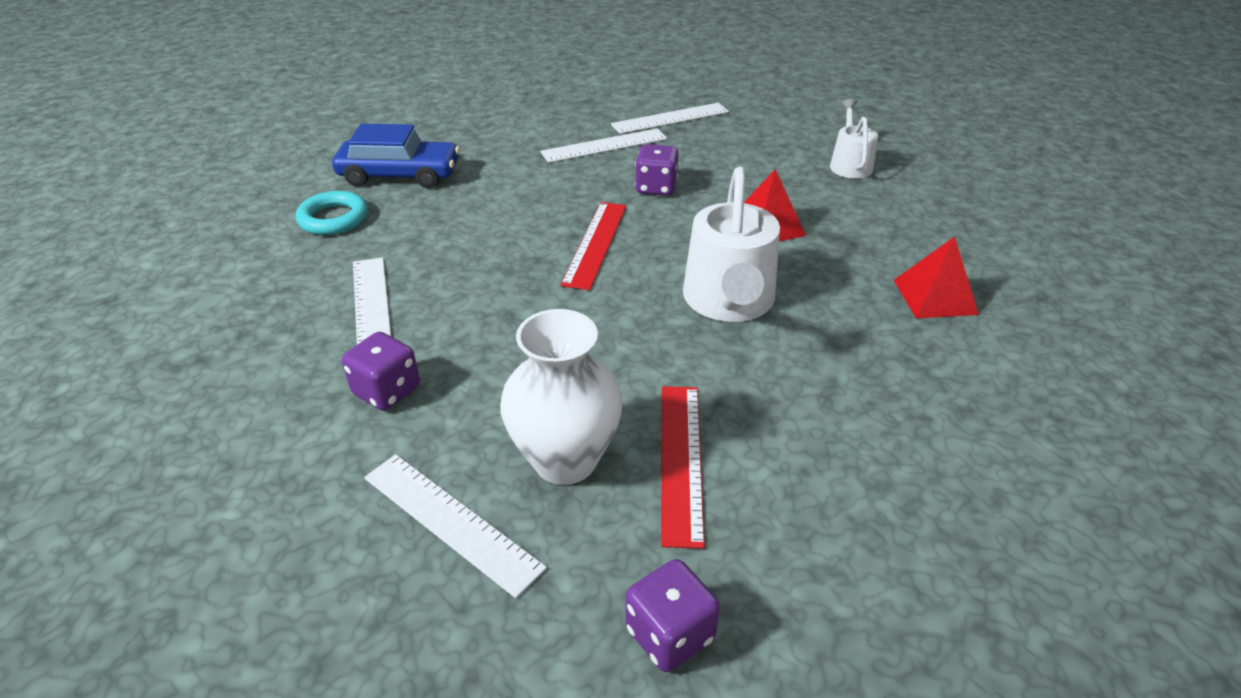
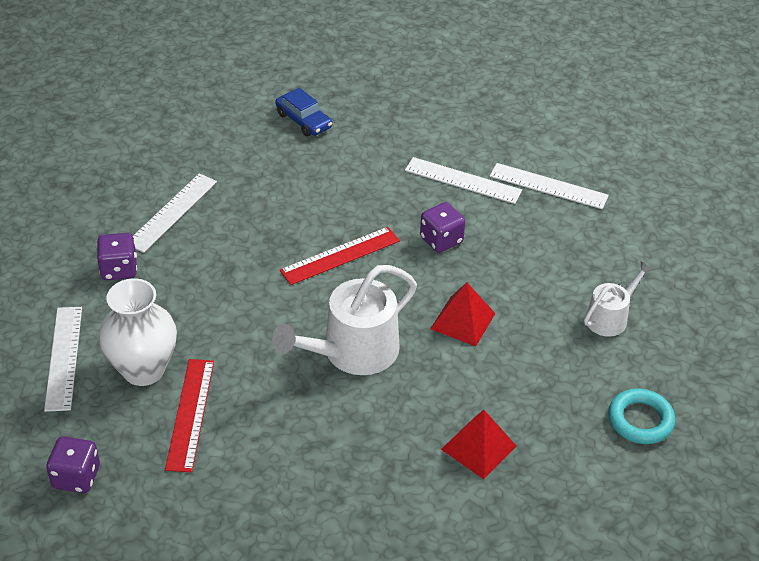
camera: 45 degrees right, 5 degrees up
(333, 219) = (227, 132): turquoise ring -> turquoise ring (640, 420)
(399, 175) = (303, 120): blue car -> blue car, size x0.66
(681, 460) = (190, 414): red ruler -> red ruler turned 45 degrees counterclockwise

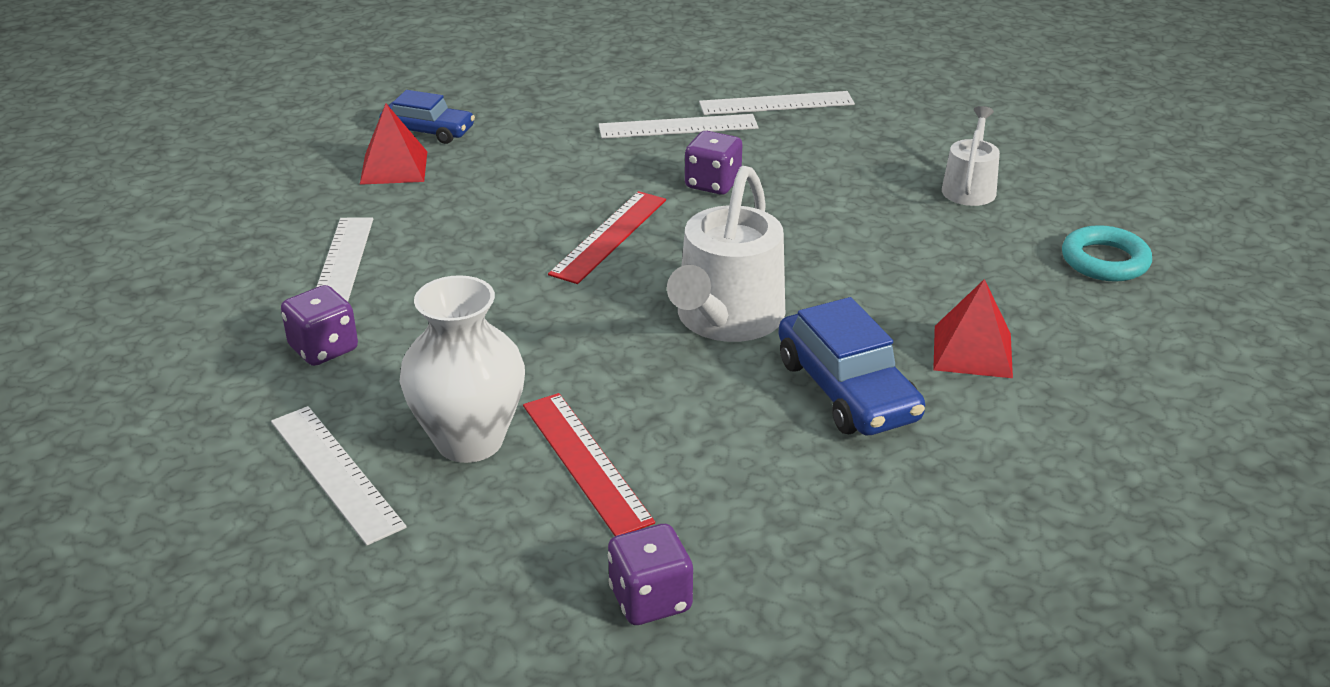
camera: 30 degrees left, 10 degrees down
(76, 477) = (494, 601): purple dice -> purple dice (650, 599)
(375, 437) = (846, 390): none -> blue car
(462, 321) = (819, 245): red pyramid -> red pyramid (394, 167)

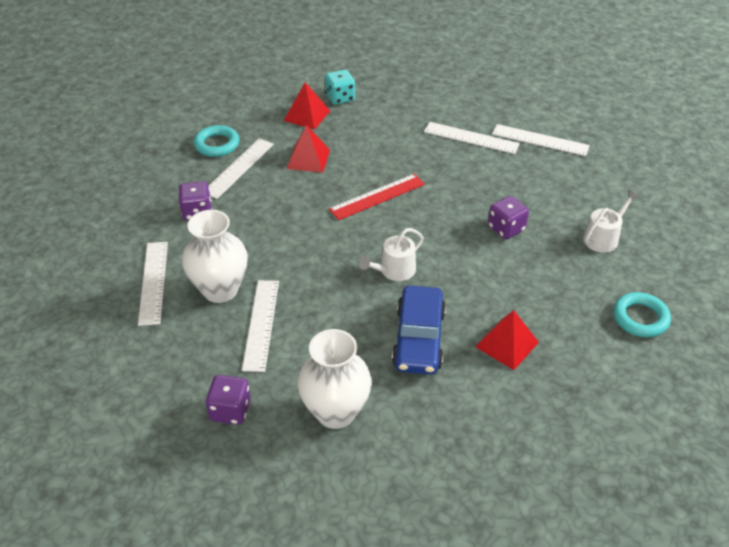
camera: 30 degrees right, 10 degrees up
(271, 247) = (217, 144): none -> turquoise ring
(428, 131) = (340, 98): blue car -> turquoise dice
(451, 221) = (308, 159): none -> red pyramid
(586, 462) = (261, 324): red ruler -> white ruler
(713, 184) = (458, 182): purple dice -> purple dice (506, 228)
(726, 319) = (394, 270): white watering can -> white watering can, size x0.57
(819, 531) = (335, 412): none -> white vase

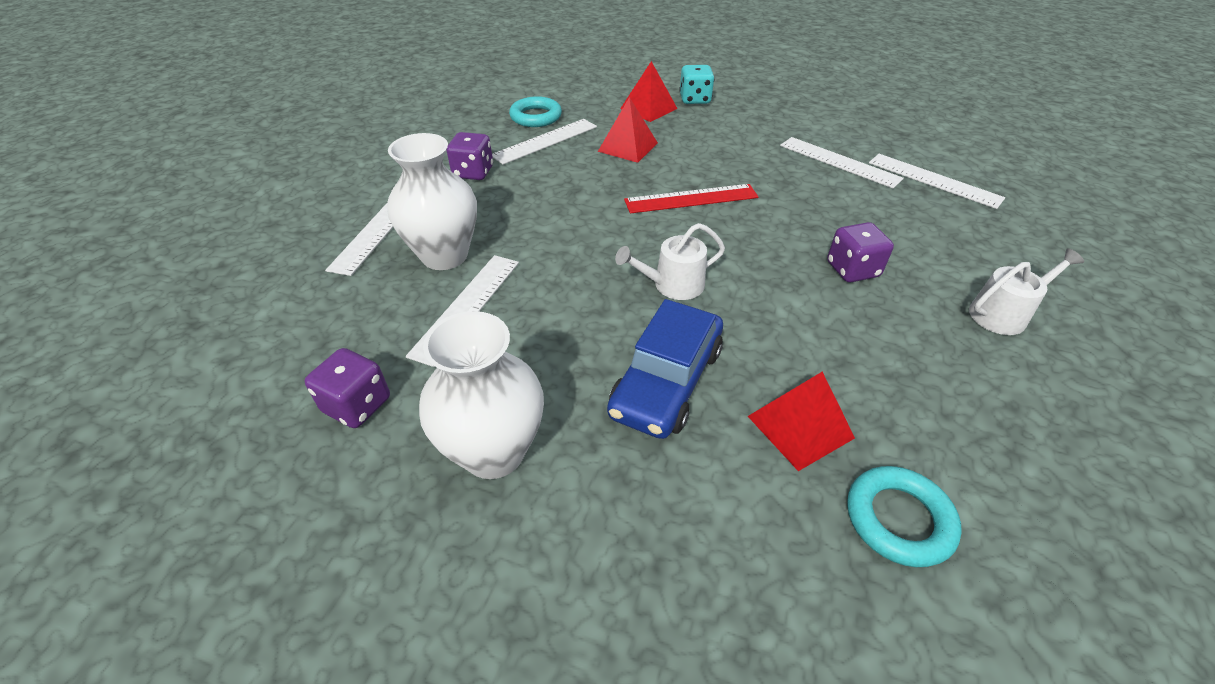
camera: 20 degrees right, 0 degrees up
(640, 318) = (1047, 448): turquoise ring -> turquoise ring (898, 519)

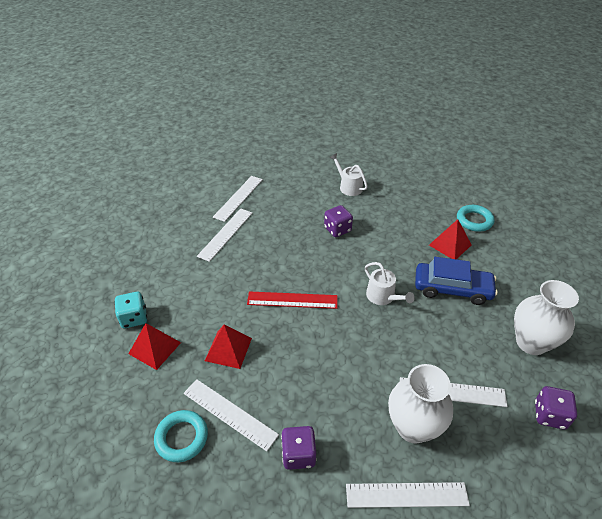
camera: 105 degrees left, 0 degrees up
(691, 199) = (292, 300): red ruler -> red ruler turned 60 degrees counterclockwise

